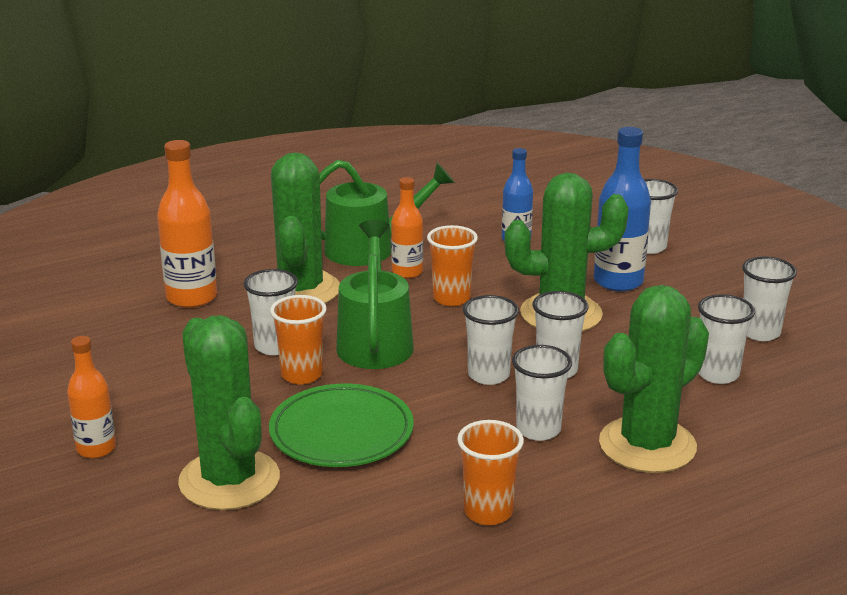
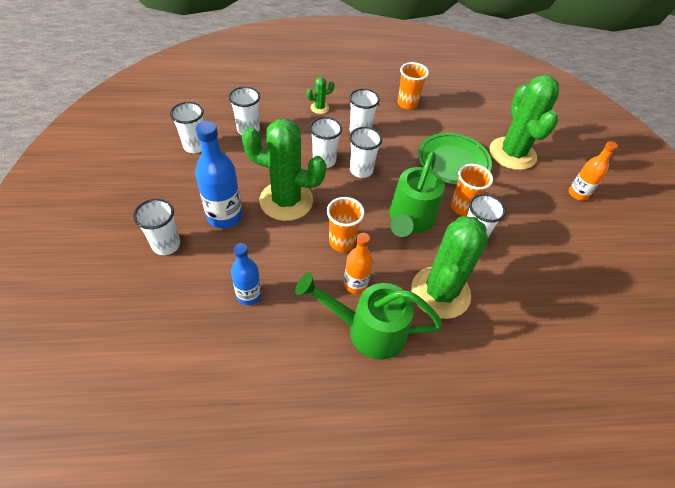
camera: 160 degrees left, 25 degrees up
(191, 297) = (522, 315): orange bottle -> none
(647, 445) = (319, 108): green cactus -> green cactus, size x0.42

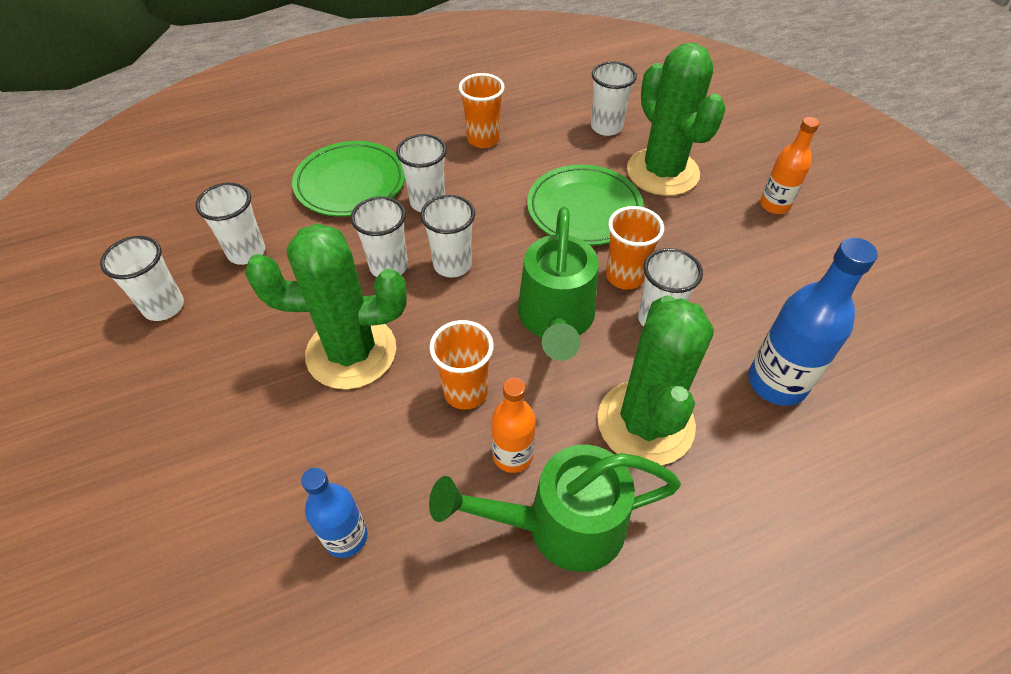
camera: 15 degrees left, 0 degrees up
(166, 245) = (170, 498): white cup -> white cup (606, 127)
(225, 216) = (257, 412): blue bottle -> blue bottle (777, 383)
(319, 108) = (350, 183): green cactus -> green plate

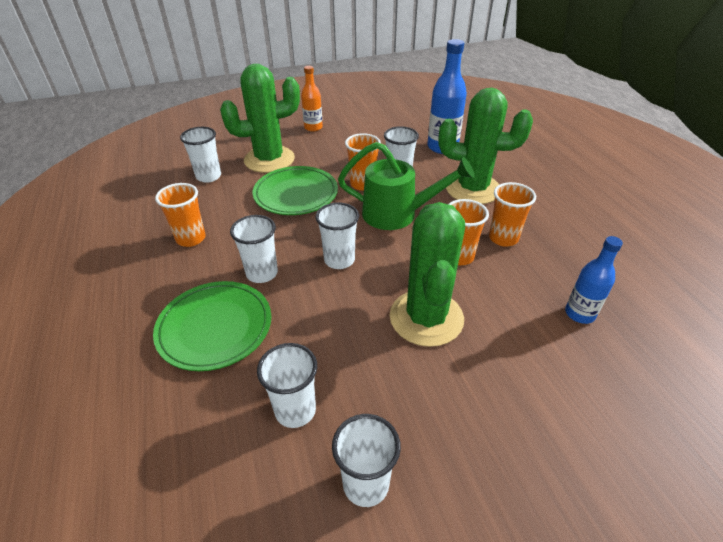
camera: 85 degrees left, 10 degrees down
(389, 266) = (335, 297): white cup -> none
(512, 455) = (503, 238): orange bottle -> orange cup
(560, 525) = (543, 223): green watering can -> none

